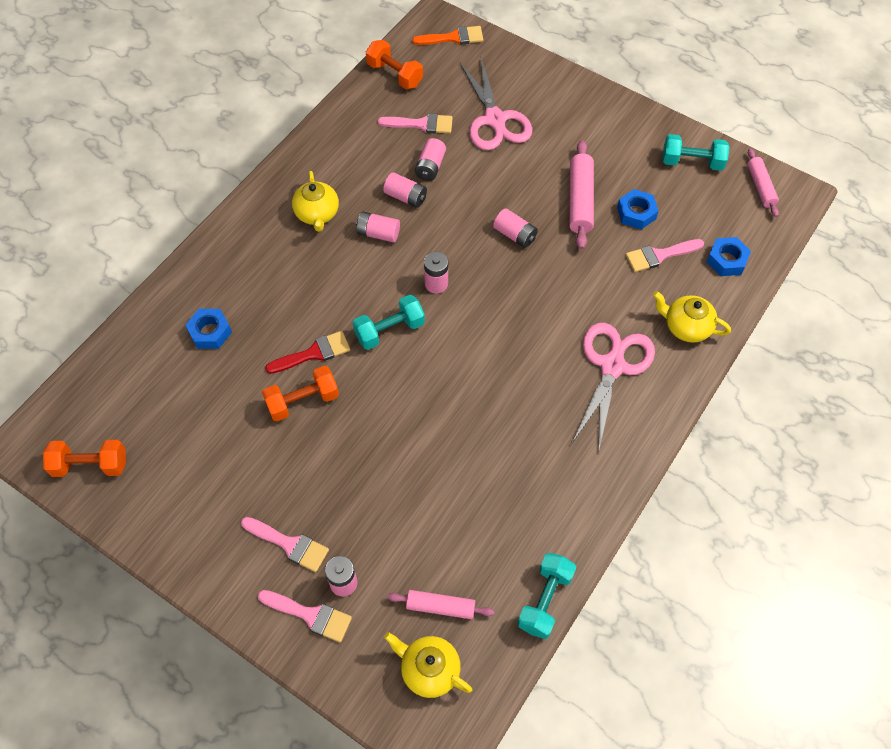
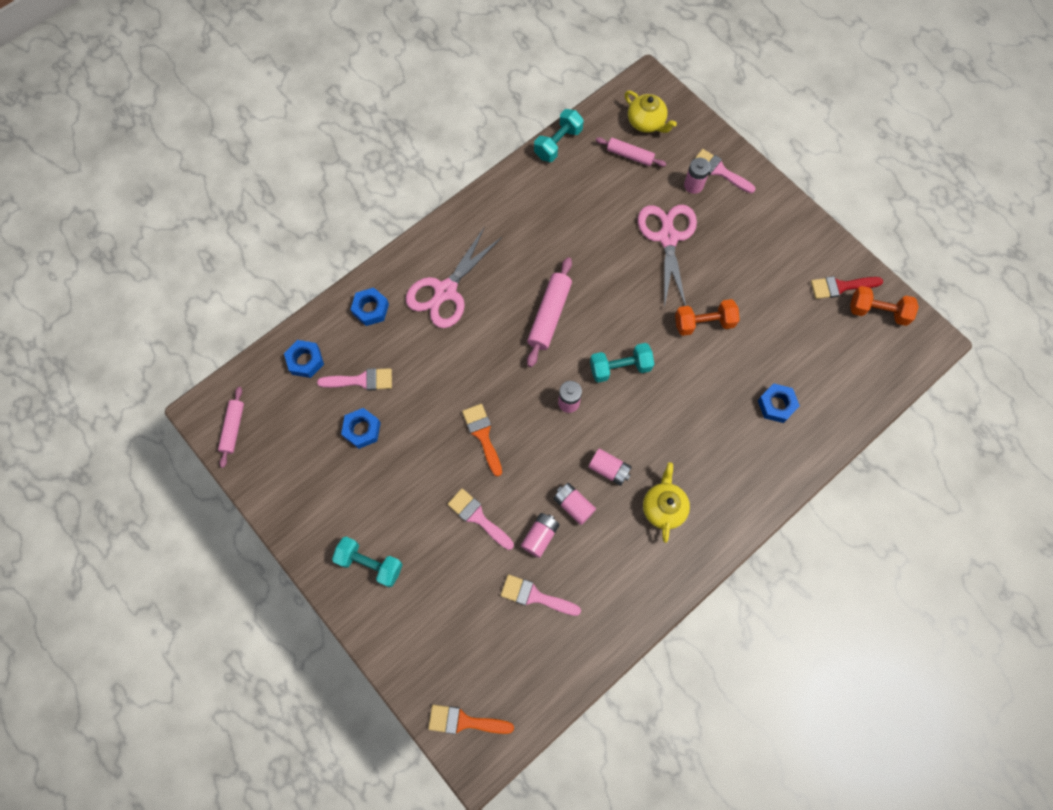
camera: 165 degrees left, 10 degrees up
(289, 544) = (728, 218): pink brush -> pink brush (477, 517)
(314, 353) = (688, 363): red brush -> red brush (840, 287)
(395, 75) = (546, 679): orange dumbbell -> none
(495, 119) = (456, 582): pink scissors -> pink scissors (668, 238)
(515, 235) = (482, 435): pink battery -> orange brush
(580, 200) = (408, 457): pink rolling pin -> pink rolling pin (549, 315)
(686, 327) = (370, 309): yellow teapot -> blue nut
(692, 162) = (282, 474): turquoise dumbbell -> turquoise dumbbell (370, 564)

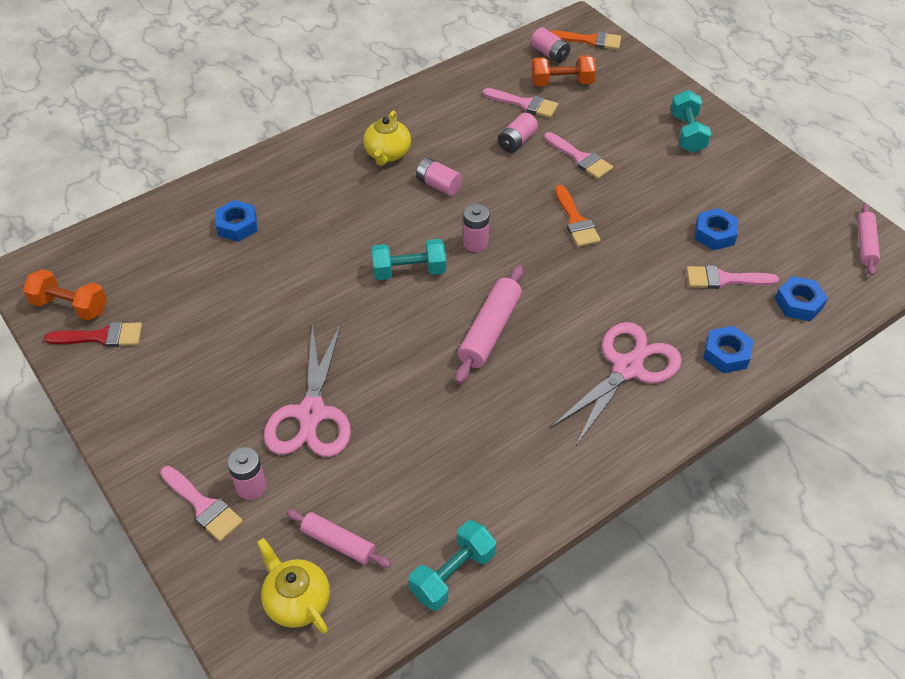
camera: 175 degrees left, 20 degrees down
(370, 564) = (687, 133): turquoise dumbbell -> turquoise dumbbell turned 60 degrees clockwise
(573, 505) = (480, 161): pink battery -> pink battery (550, 54)
(704, 323) = (294, 309): orange dumbbell -> orange dumbbell (562, 83)

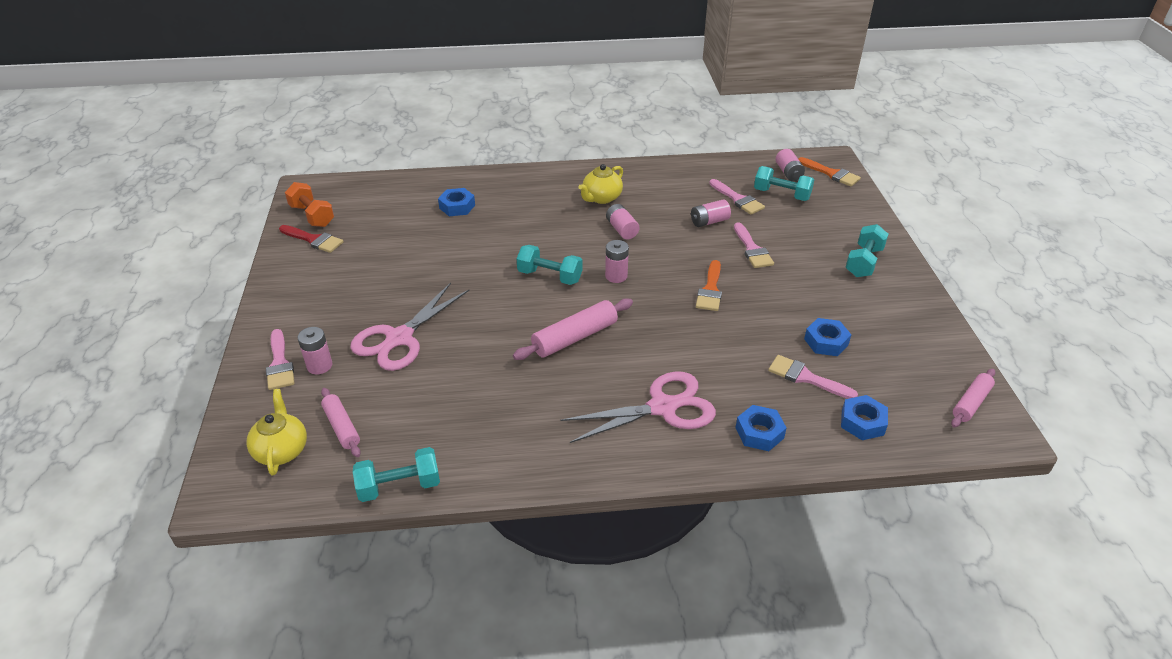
camera: 30 degrees right, 10 degrees down
(562, 83) = (781, 194): orange dumbbell -> turquoise dumbbell

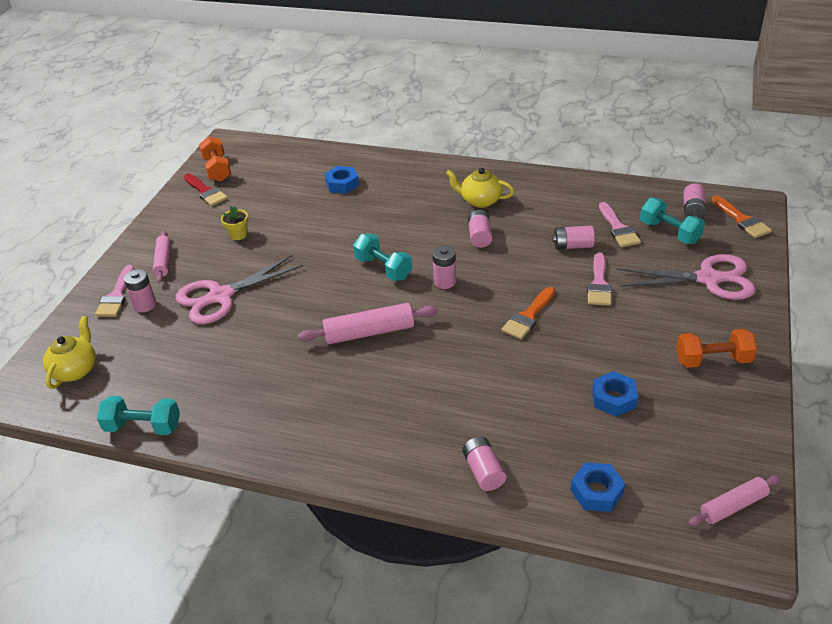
camera: 25 degrees right, 0 degrees up
(342, 427) = (130, 363): pink rolling pin -> pink rolling pin (163, 261)
(378, 275) = (238, 235): none -> yellow flower pot
(601, 198) = (480, 201): yellow teapot -> yellow teapot turned 45 degrees clockwise
(662, 407) = (407, 420): pink scissors -> pink scissors (708, 279)
(759, 433) = (483, 471): blue nut -> pink battery
(805, 377) = (567, 429): pink brush -> none
(863, 262) = (713, 324): turquoise dumbbell -> none
(882, 291) = (713, 360): none -> orange dumbbell

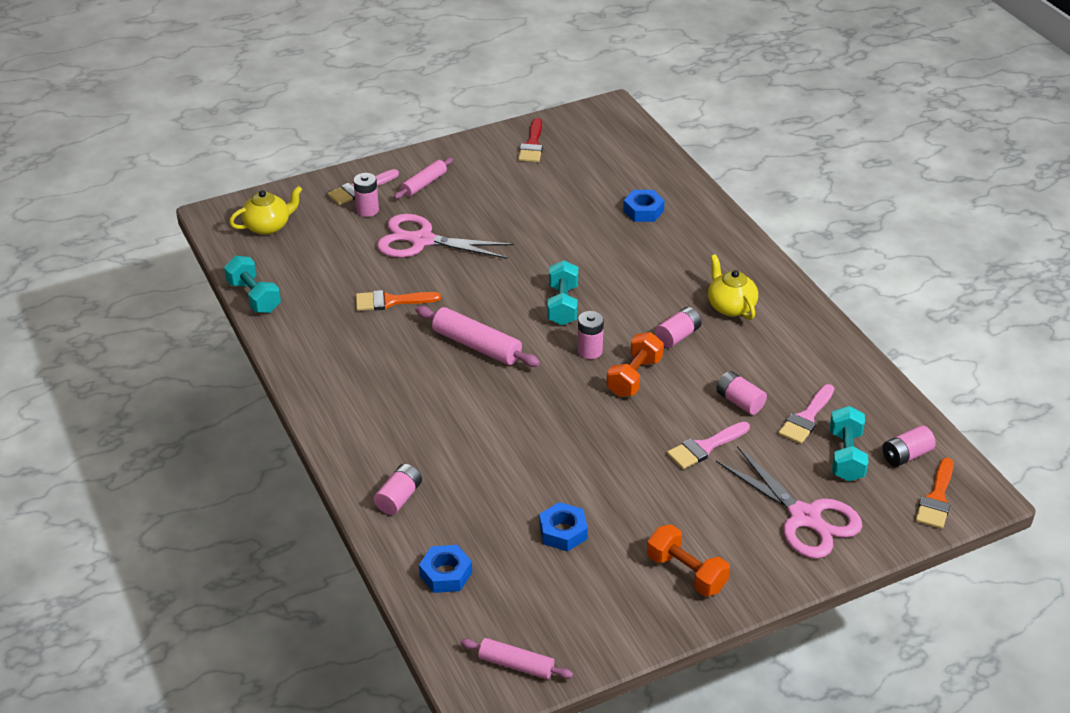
camera: 45 degrees right, 0 degrees up
(217, 169) = (568, 130): orange dumbbell -> orange dumbbell (634, 377)
(238, 235) = (503, 199): yellow flower pot -> none
(528, 316) = (606, 426): orange brush -> orange brush (390, 301)

